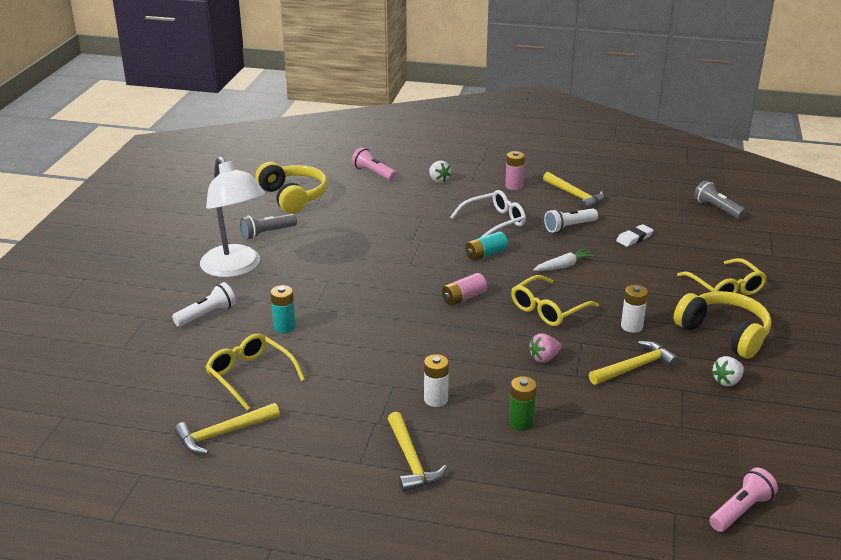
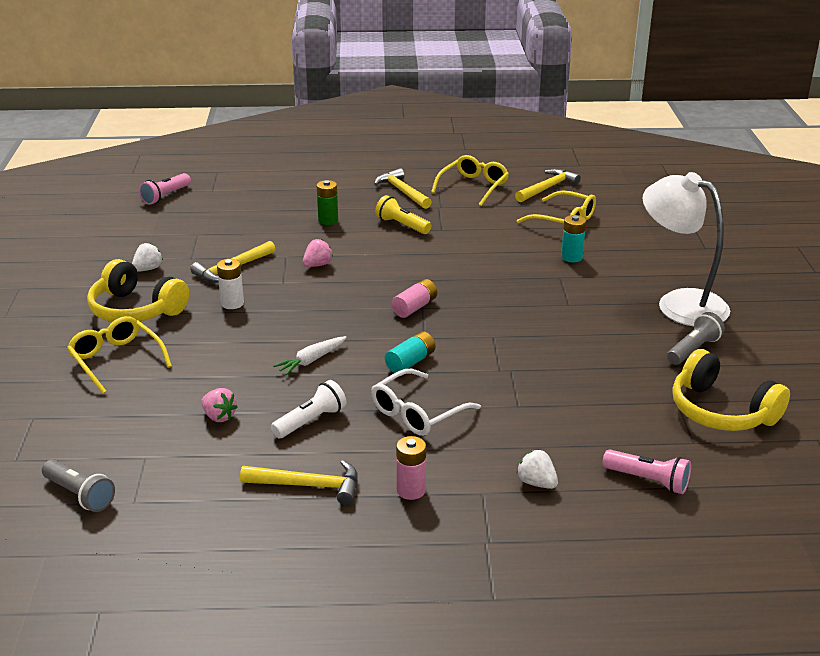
camera: 165 degrees right, 0 degrees up
(207, 314) = (654, 257): white flashlight -> none
(436, 399) = (402, 225): white battery -> yellow flashlight
(548, 309) = (321, 308): yellow glasses -> yellow glasses (473, 187)
(575, 195) = (308, 485): yellow hammer -> yellow hammer turned 150 degrees clockwise
(634, 238) = (219, 416): white eraser -> pink strawberry

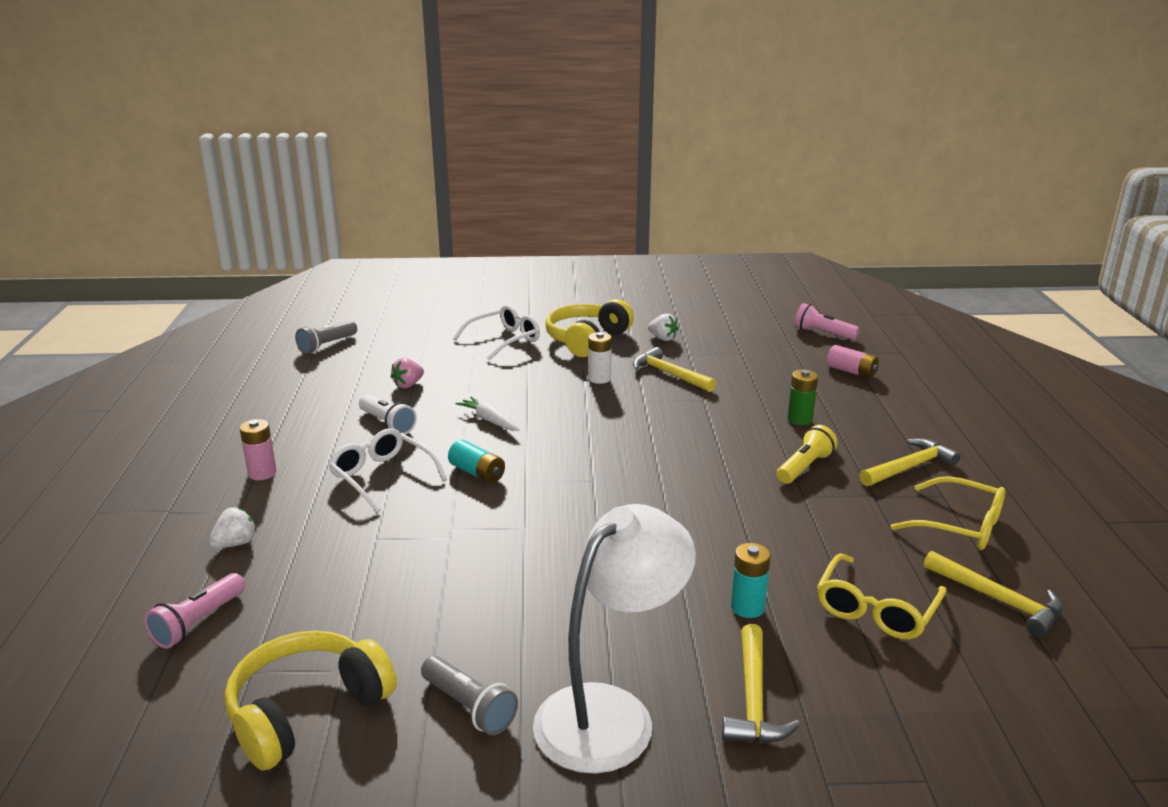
camera: 90 degrees right, 5 degrees down
(116, 360) = (503, 340): yellow glasses -> white glasses
(308, 485) = (294, 426): yellow hammer -> yellow hammer (754, 699)
(317, 265) = (686, 417): pink strawberry -> none
(414, 307) = (593, 476): pink battery -> pink battery (851, 371)

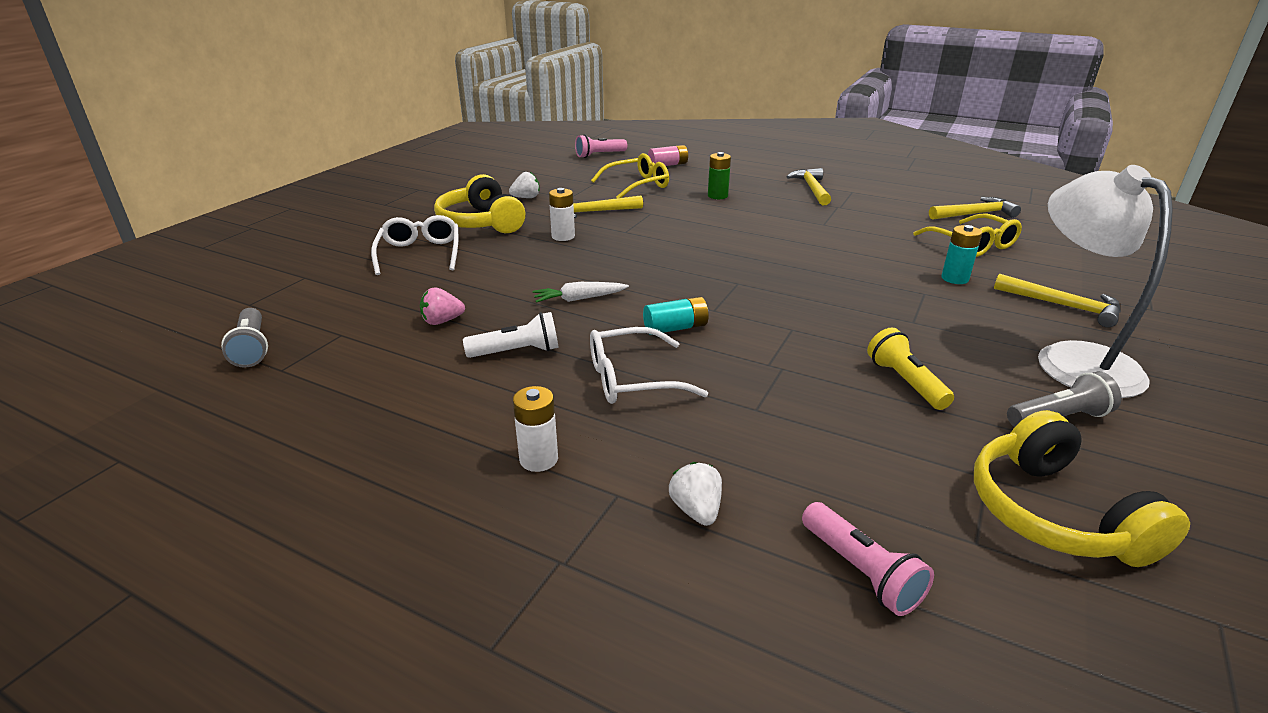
camera: 60 degrees left, 5 degrees up
(262, 473) = (538, 459): pink battery -> white battery
(408, 385) = (442, 321): pink strawberry -> pink strawberry turned 90 degrees clockwise
(805, 467) = (785, 213): yellow flashlight -> yellow flashlight (905, 382)
(959, 525) = (889, 198): yellow glasses -> yellow glasses (636, 185)

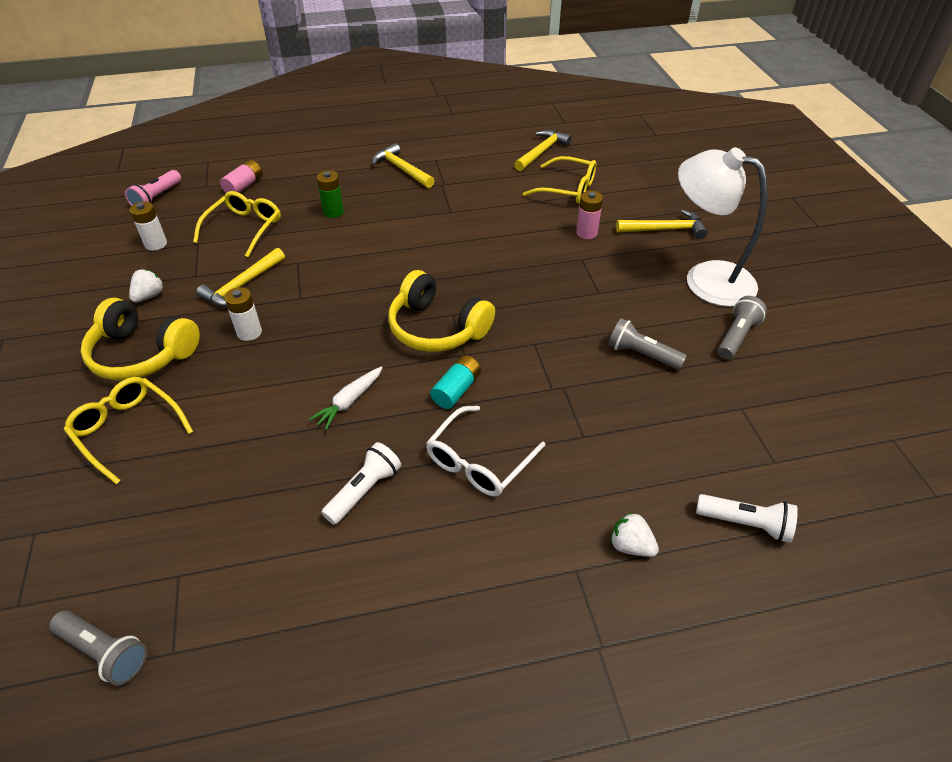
camera: 40 degrees left, 15 degrees up
(420, 254) = (128, 430): white glasses -> yellow glasses
(442, 321) = (258, 499): pink strawberry -> none
(538, 459) = (497, 579): white battery -> white battery (156, 244)
(861, 572) = (746, 524): pink flashlight -> white flashlight
(905, 382) = (641, 354): yellow flashlight -> grey flashlight
(954, 278) = (586, 233): turquoise battery -> pink battery
(1053, 513) = (788, 414): yellow headphones -> yellow headphones (437, 328)

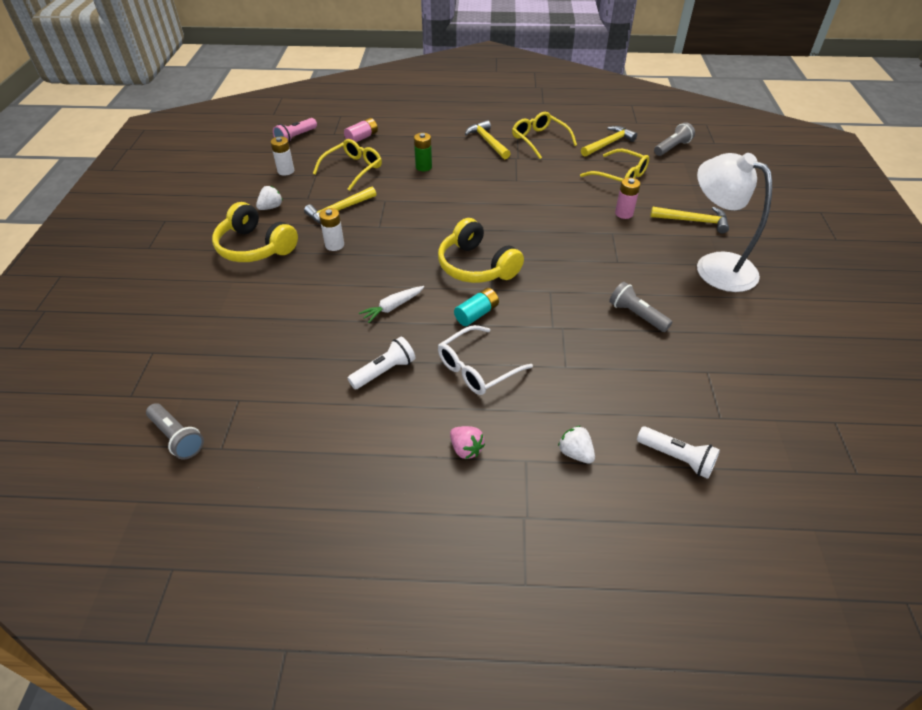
camera: 15 degrees right, 0 degrees up
(128, 430) = (231, 297): yellow glasses -> yellow glasses (539, 140)
(499, 572) = (466, 449): none -> pink strawberry
(737, 336) = (725, 315): grey flashlight -> grey flashlight (672, 147)

